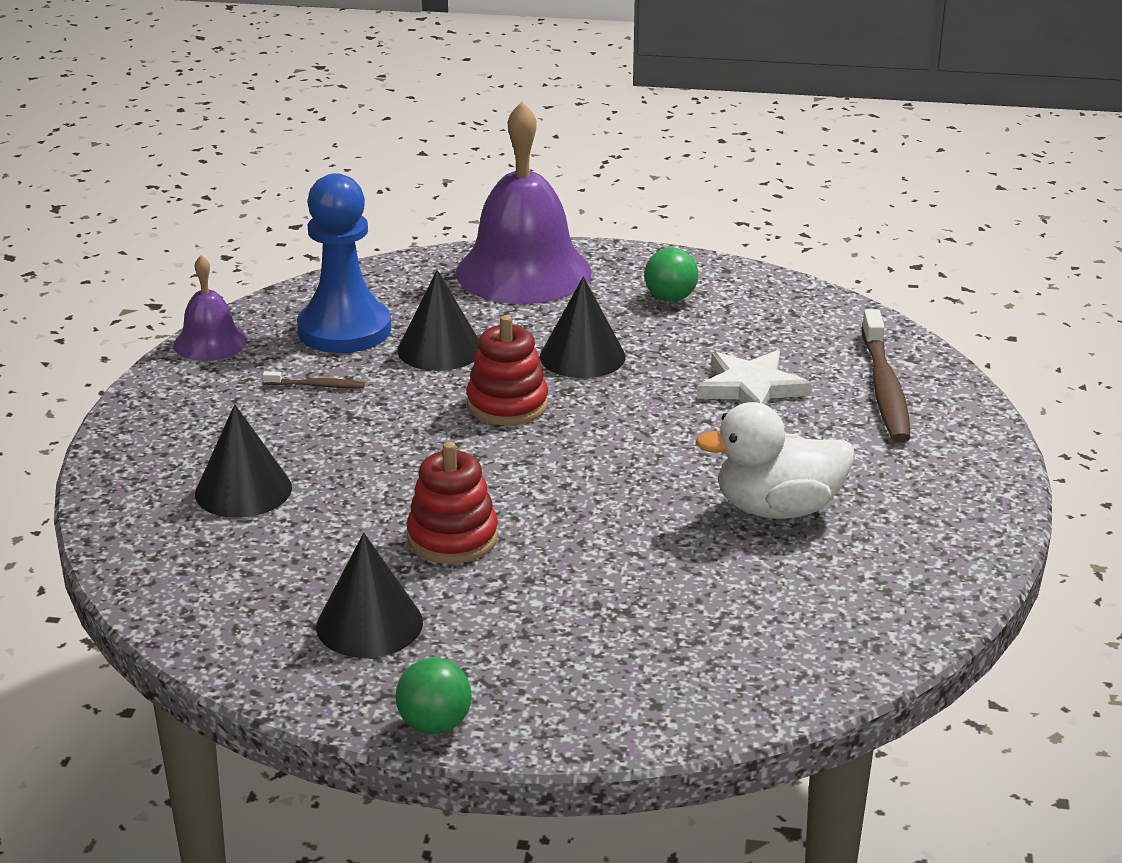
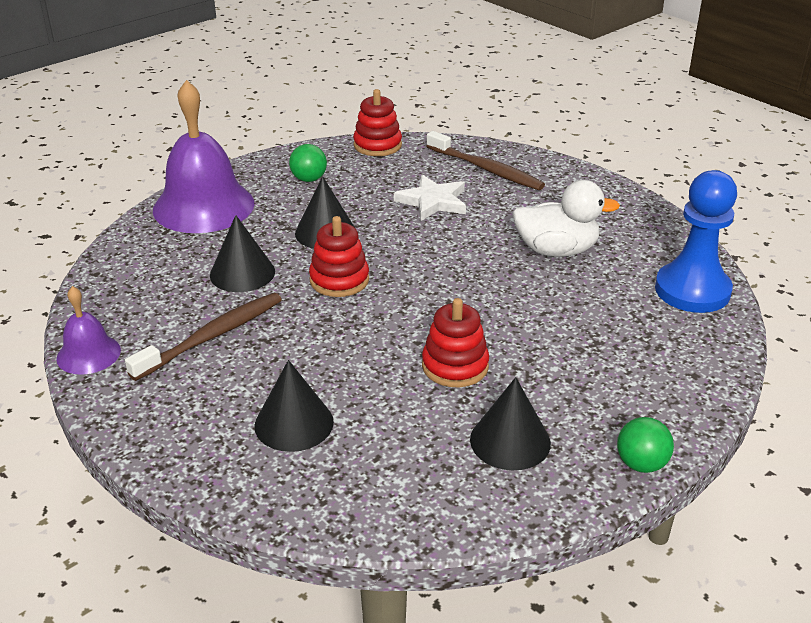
camera: 50 degrees left, 5 degrees up
(316, 386) = (212, 336): brown toothbrush -> brown toothbrush, size x2.19
(344, 330) = (163, 295): blue pawn -> blue pawn (692, 290)
(778, 509) = (556, 250): white duck -> white duck turned 120 degrees counterclockwise
(814, 301) = (377, 145): none -> red stacking toy

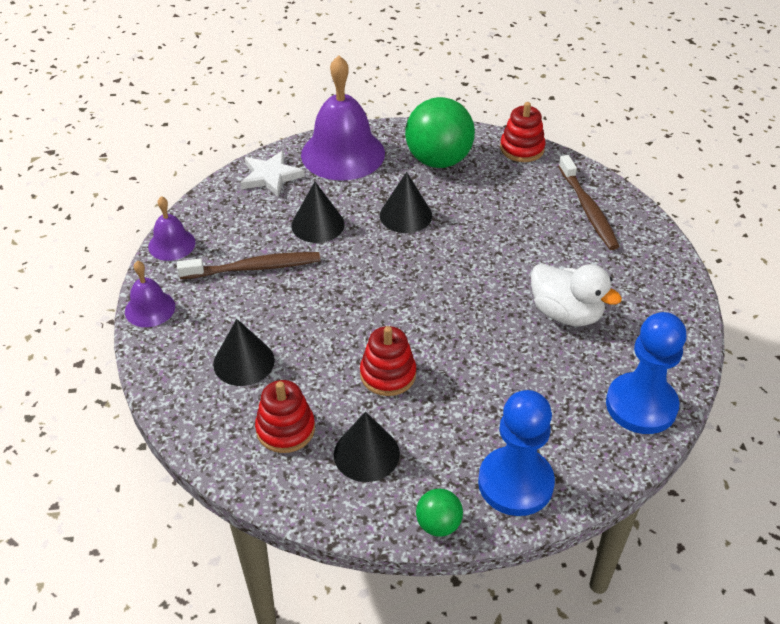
camera: 35 degrees right, 10 degrees up
(126, 424) = (150, 309): none -> purple bell
(309, 179) = (438, 160): green ball -> green ball, size x2.07
(339, 280) = (377, 262): red stacking toy -> red stacking toy (285, 429)
(433, 201) = (513, 222): white star -> white star (270, 176)
(665, 396) = (515, 483): none -> blue pawn

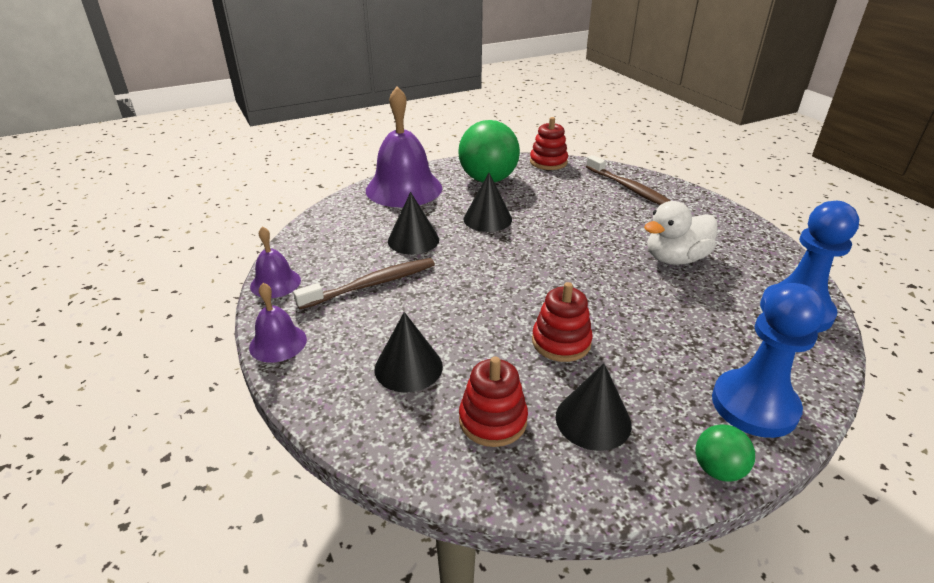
camera: 20 degrees left, 10 degrees down
(270, 176) = (347, 214): white star -> none
(566, 313) = (675, 259): white duck -> white duck turned 135 degrees clockwise

